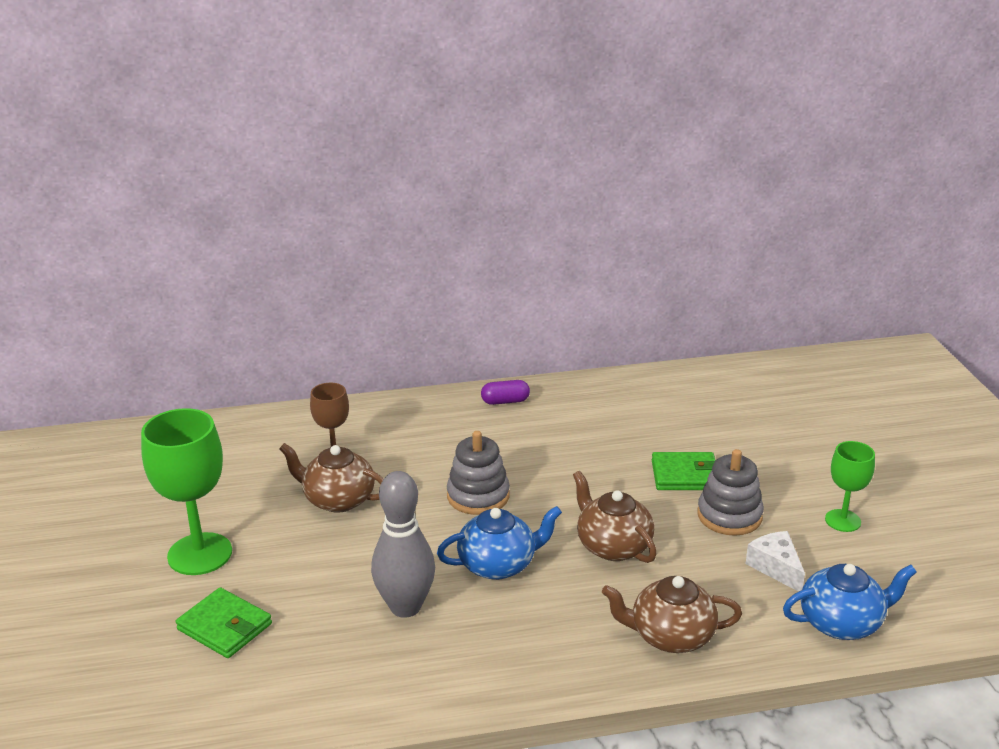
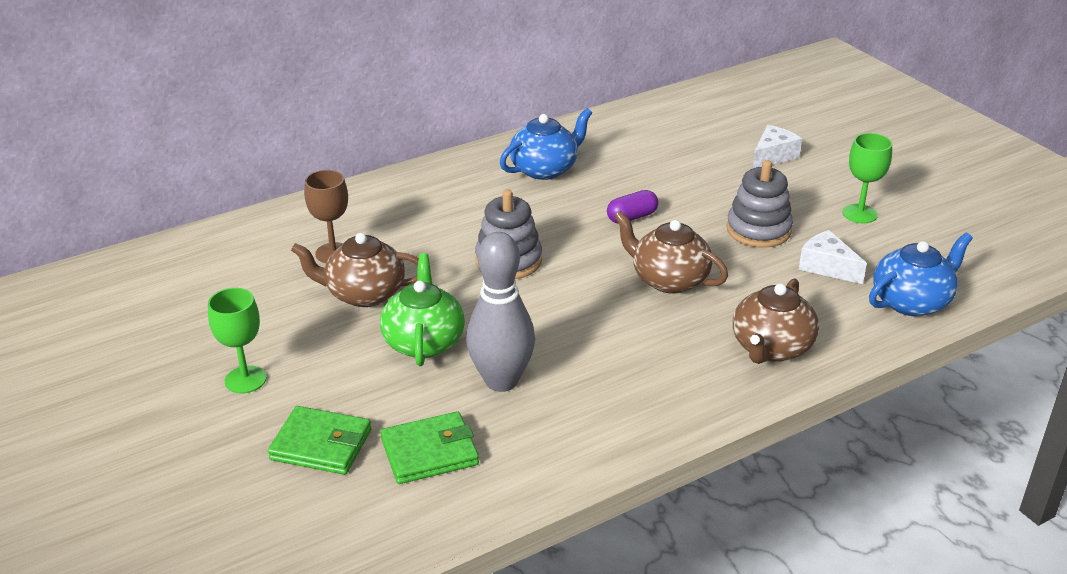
camera: 20 degrees left, 5 degrees up
(200, 554) = (245, 379): green goblet -> green goblet, size x0.57
(361, 555) = (424, 342): none -> green teapot
(498, 565) = (569, 320): blue teapot -> blue teapot (545, 169)
(505, 401) = (479, 166): purple capsule -> purple capsule (632, 217)
(670, 636) = (771, 348): brown teapot -> brown teapot turned 45 degrees counterclockwise
(685, 475) = (696, 202): green wallet -> green wallet (429, 452)
(789, 444) = (773, 156): none -> white cheese

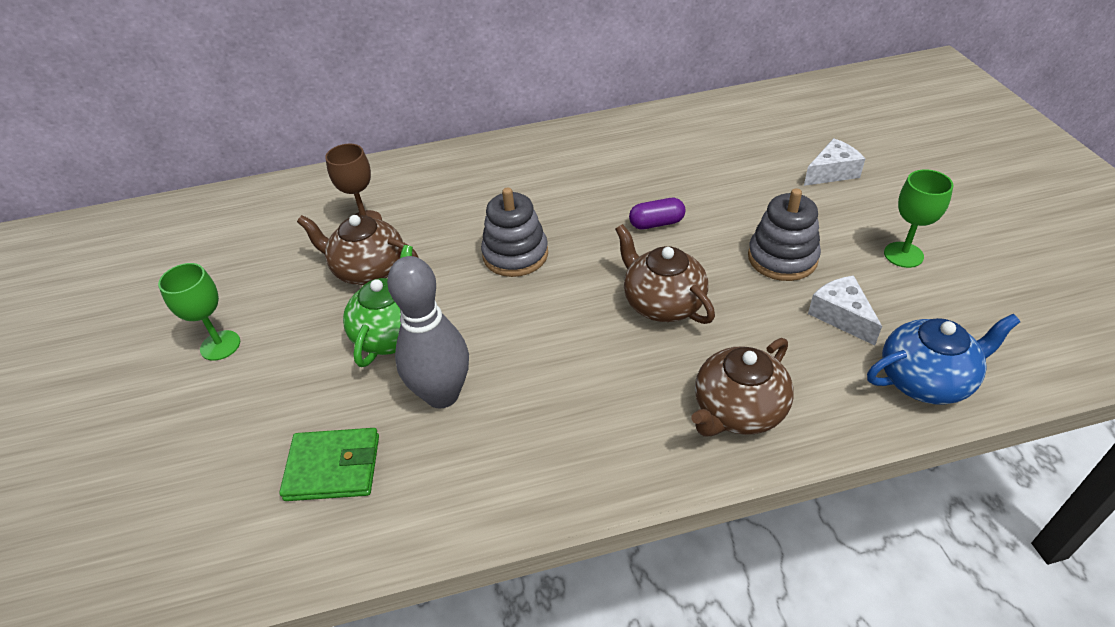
camera: 20 degrees right, 10 degrees up
(321, 445) = (242, 435): green wallet -> none
(545, 169) = (596, 158): blue teapot -> none

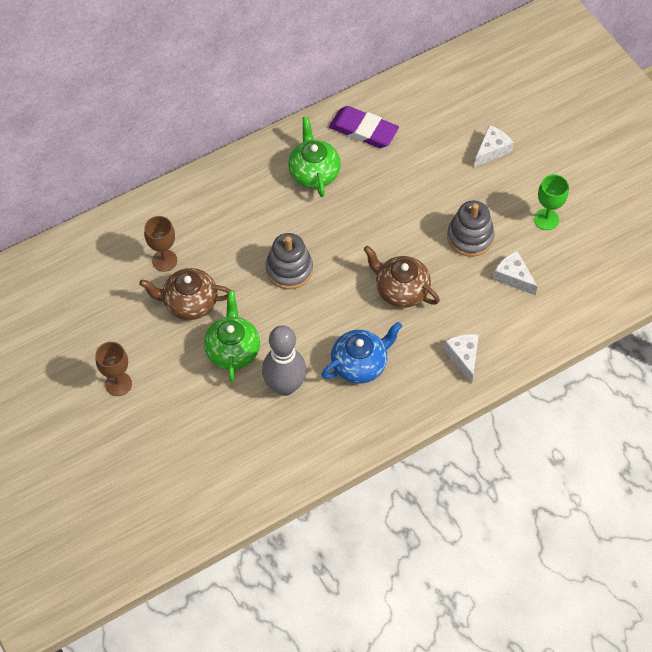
camera: 20 degrees left, 15 degrees up
(220, 345) = (118, 384): green goblet -> brown goblet
(333, 467) = (241, 446): green wallet -> none
(590, 164) = (314, 172): none -> green teapot
(656, 223) = (379, 222): purple capsule -> none
(666, 135) = (363, 130): none -> purple eraser
(738, 411) = (463, 357): brown teapot -> white cheese
(926, 380) = (566, 313): blue teapot -> blue teapot (360, 364)

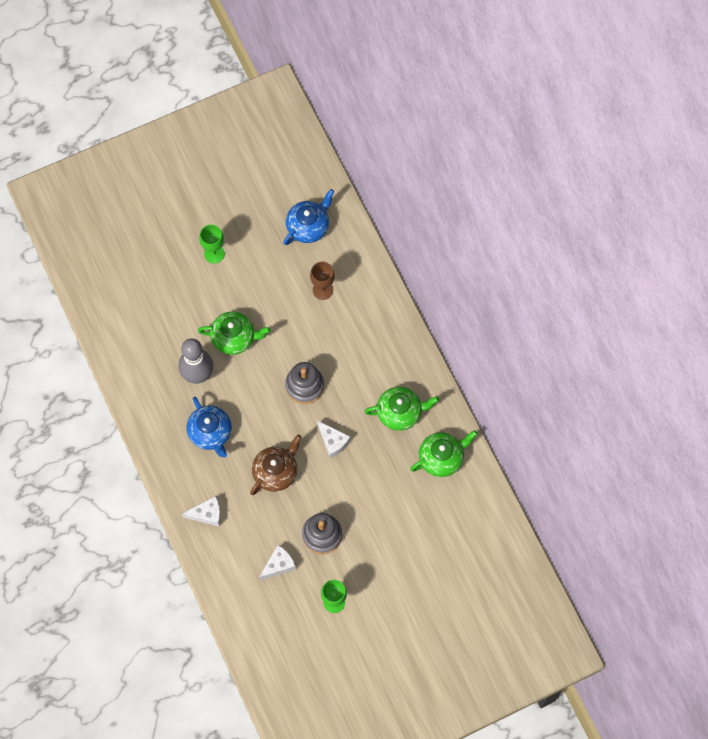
camera: 95 degrees right, 10 degrees up
(79, 282) = (308, 226): none -> blue teapot
(118, 384) = (214, 254): brown goblet -> green goblet
(189, 303) = (281, 307): brown teapot -> none
(363, 130) = (441, 458): purple eraser -> green teapot
(491, 150) = (411, 566): white cheese -> white cheese (333, 441)

